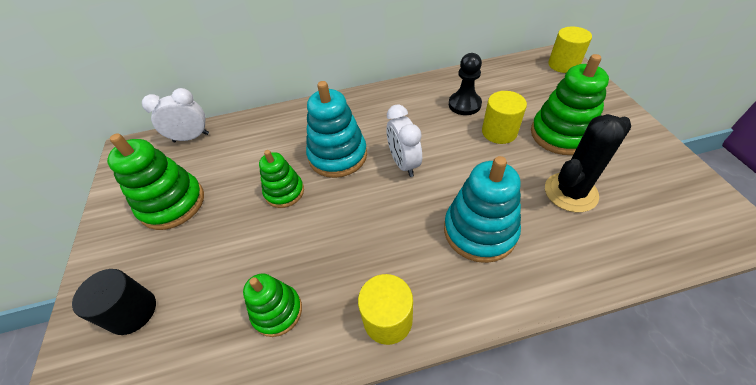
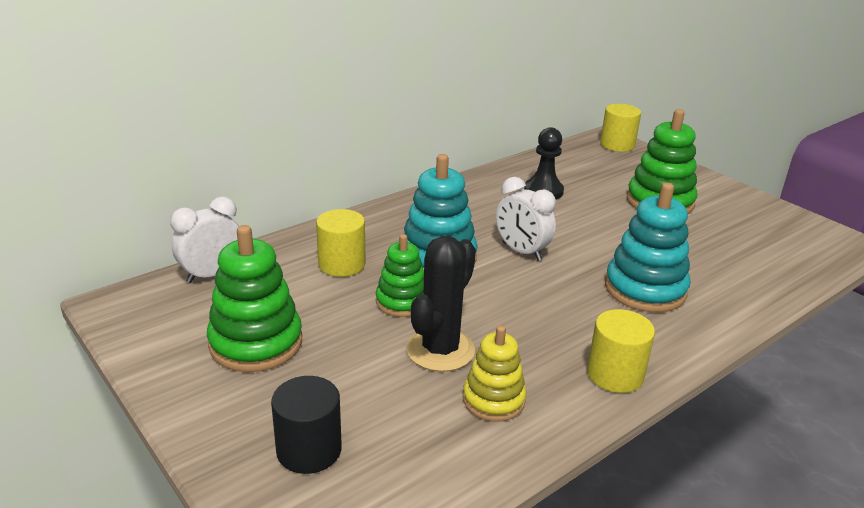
camera: 30 degrees left, 20 degrees down
(277, 311) = (493, 400): green stacking toy -> yellow stacking toy
(499, 132) = (599, 209): yellow cylinder -> yellow cylinder (341, 264)
(570, 192) = (702, 244): black cactus -> black cactus (440, 350)

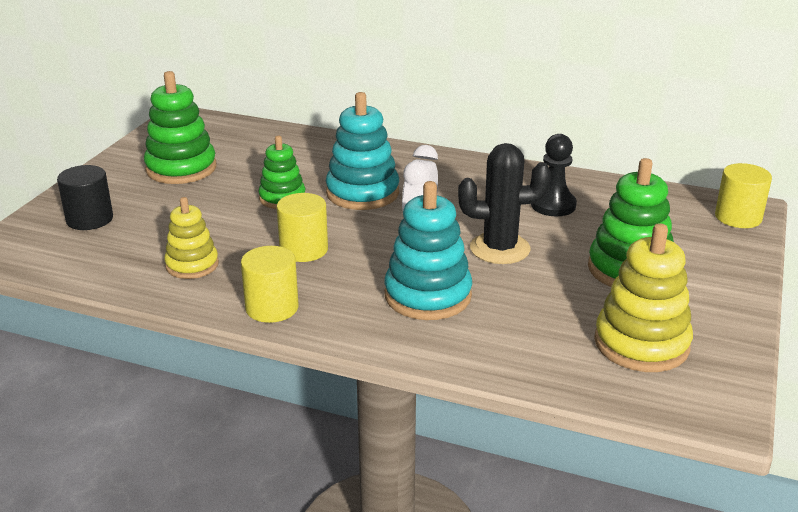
camera: 60 degrees right, 0 degrees up
(212, 274) = (244, 129): white clock -> none
(341, 264) = (308, 162): yellow cylinder -> yellow cylinder (304, 250)
(440, 350) = (234, 229): black cactus -> black cactus (500, 249)
(758, 235) = (641, 344): none -> yellow stacking toy

